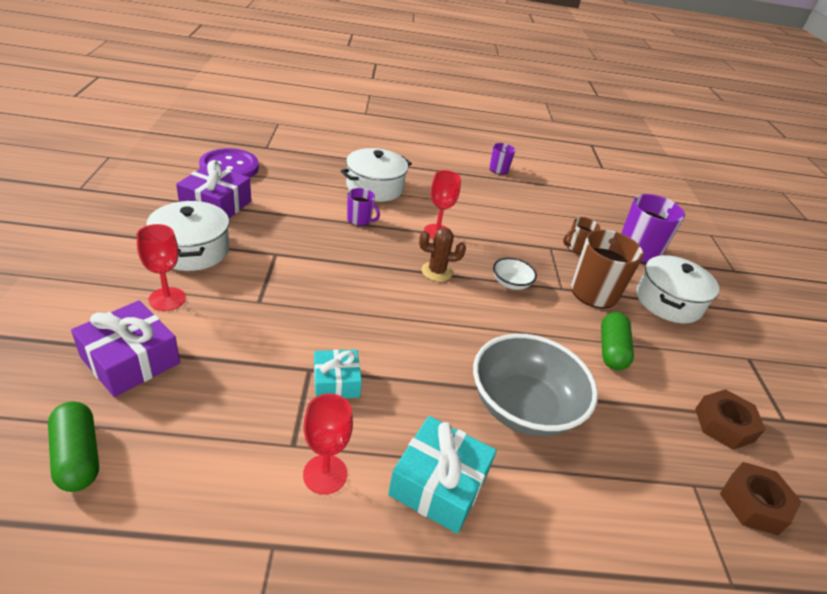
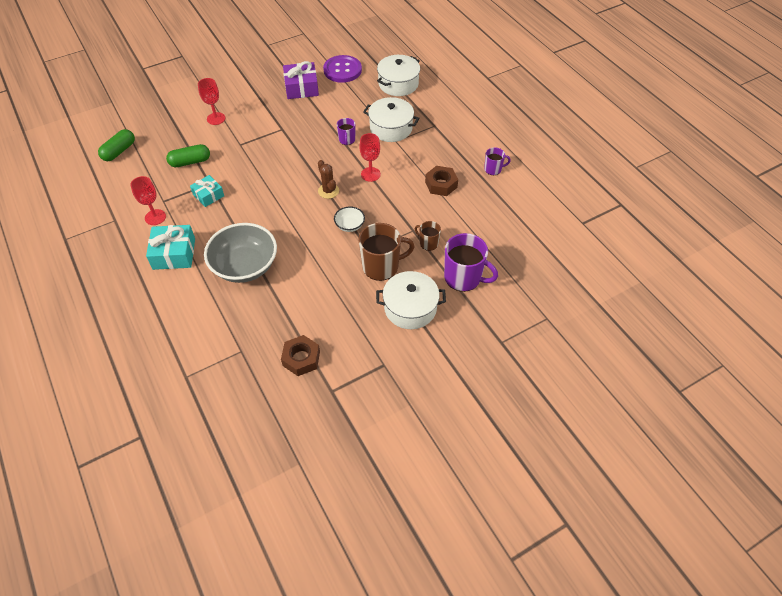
camera: 65 degrees right, 15 degrees up
(131, 360) = (172, 133): purple gift -> none
(192, 250) = (257, 104): white pot -> white pot (398, 84)
(611, 350) = (326, 290): green capsule -> green capsule (190, 162)
(753, 503) = (246, 380): brown nut -> brown nut (441, 184)

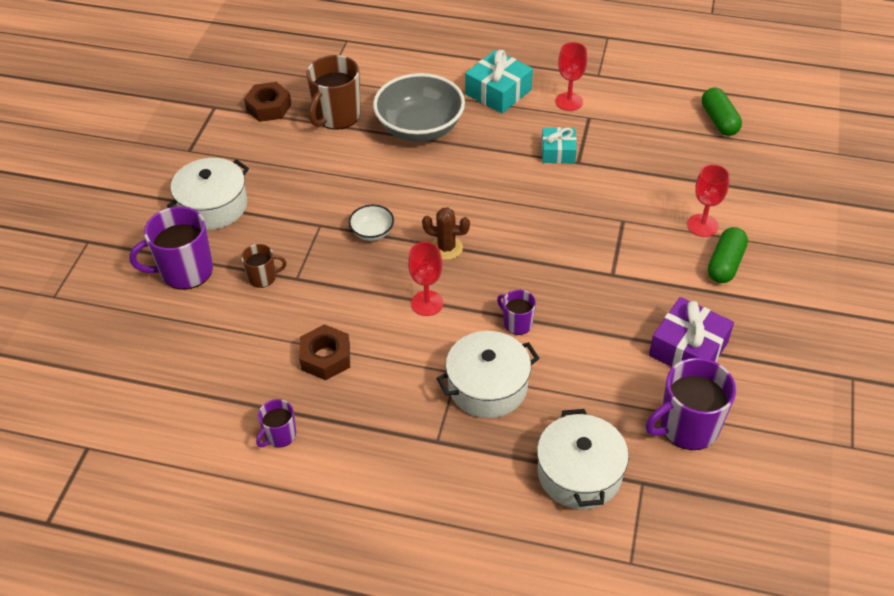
camera: 135 degrees right, 5 degrees down
(190, 162) = (635, 164): green capsule -> green capsule (725, 264)
(342, 70) = (687, 427): purple button -> purple mug
(381, 266) = (287, 220): brown mug -> brown mug (337, 116)

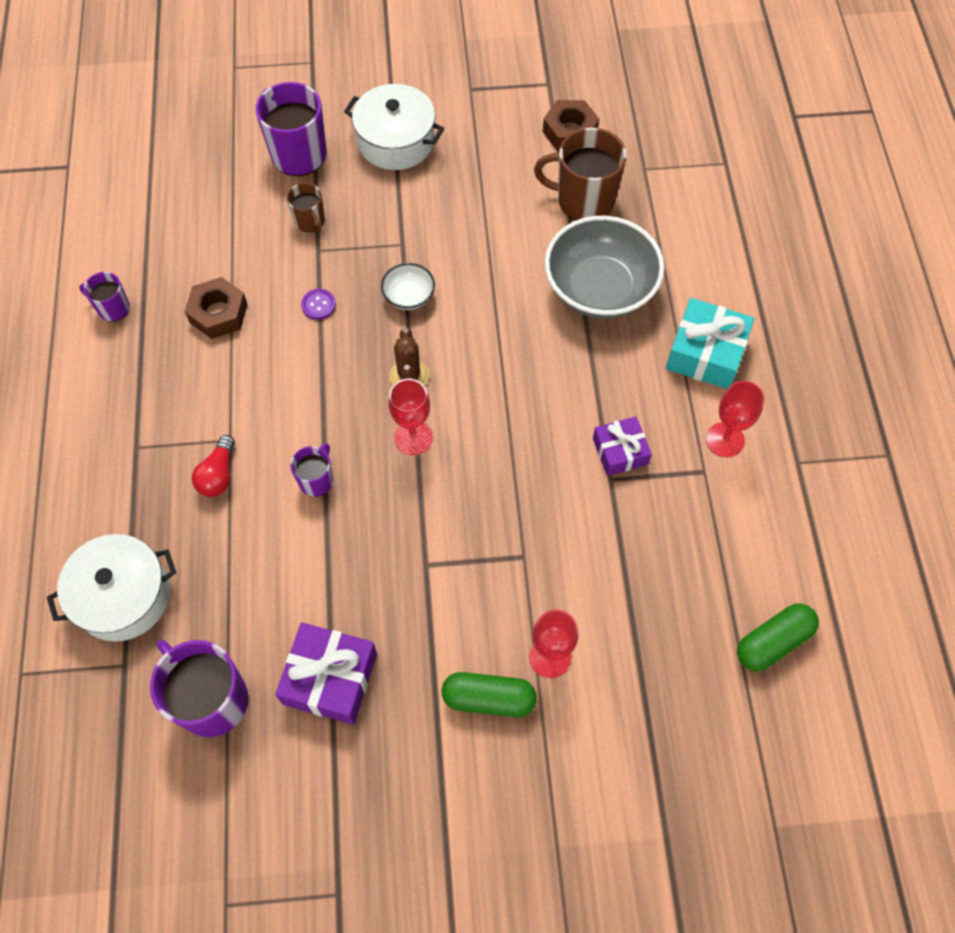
camera: 70 degrees right, 15 degrees up
(352, 289) = (318, 305): none -> purple button
(427, 303) = (319, 382): red goblet -> red goblet (413, 437)
(487, 386) = (218, 475): white pot -> red light bulb
(558, 152) = (620, 451): turquoise gift -> purple gift

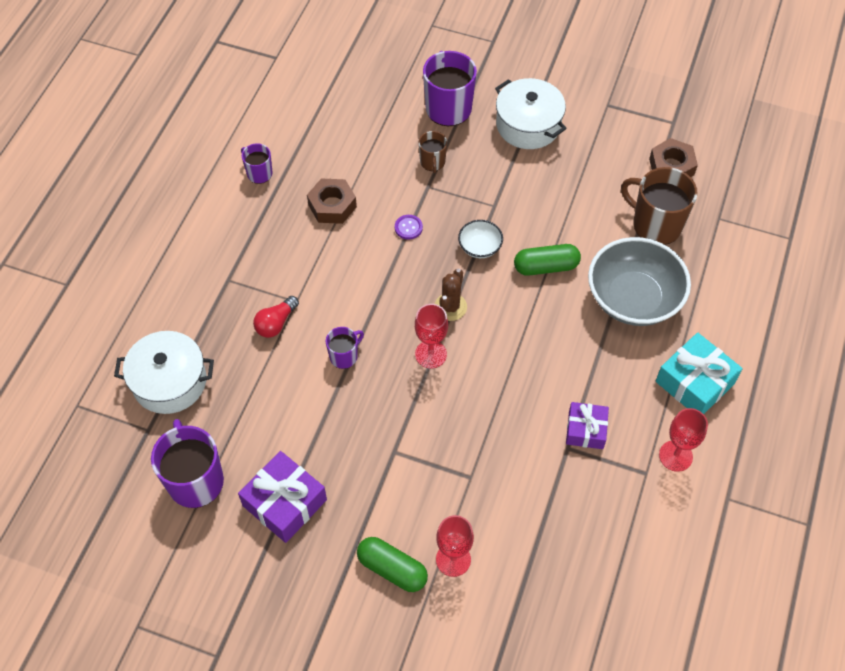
camera: 25 degrees right, 5 degrees down
(773, 642) = (634, 626): green capsule -> green capsule (546, 267)

